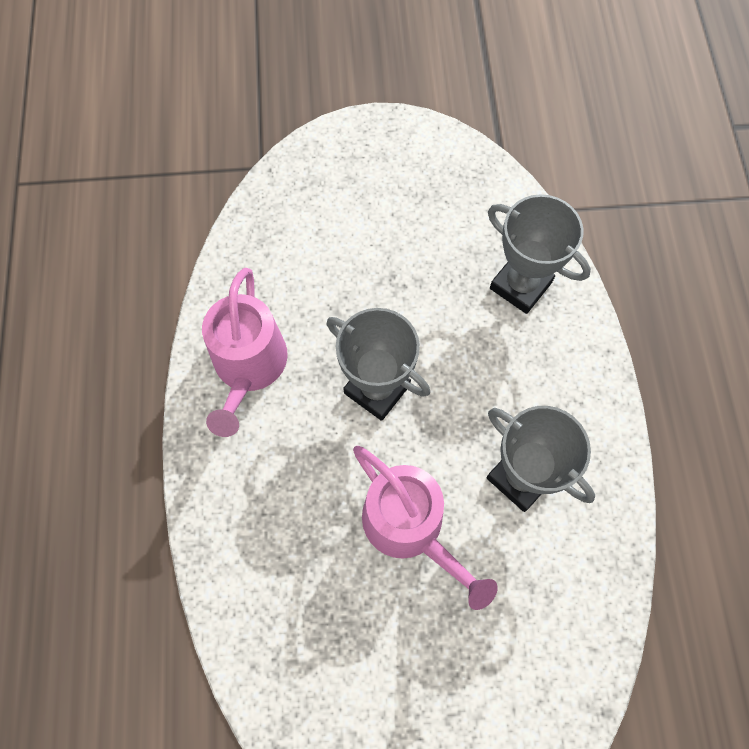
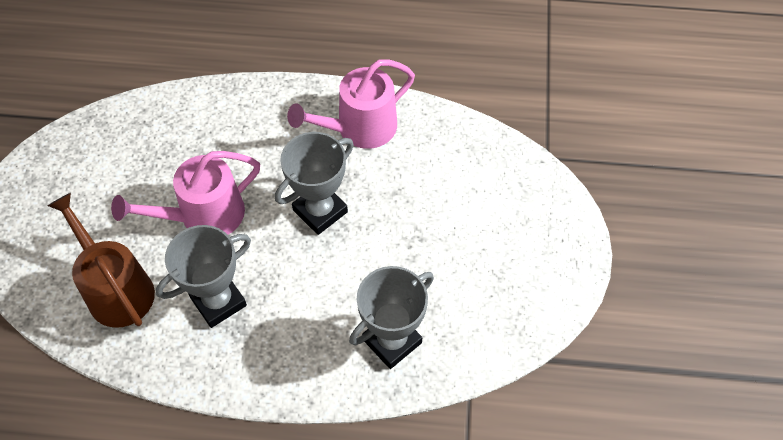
camera: 100 degrees right, 10 degrees down
(248, 367) = (360, 128): pink watering can -> pink watering can turned 45 degrees counterclockwise
(535, 608) = (116, 289): none -> brown watering can

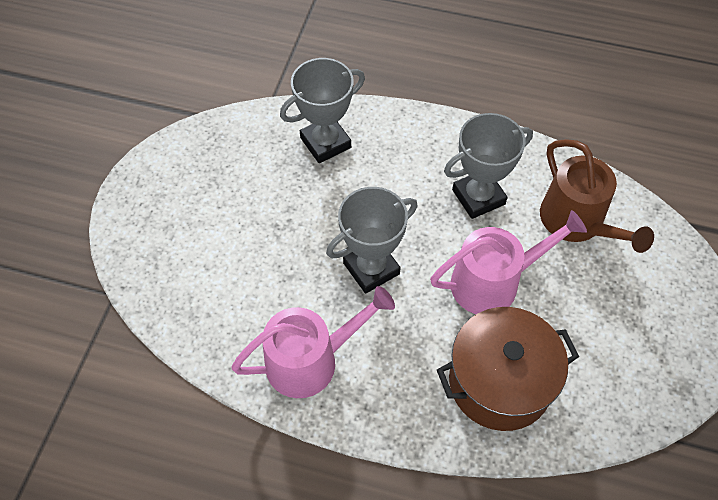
camera: 170 degrees left, 0 degrees up
(200, 135) = (499, 382): none -> brown pot

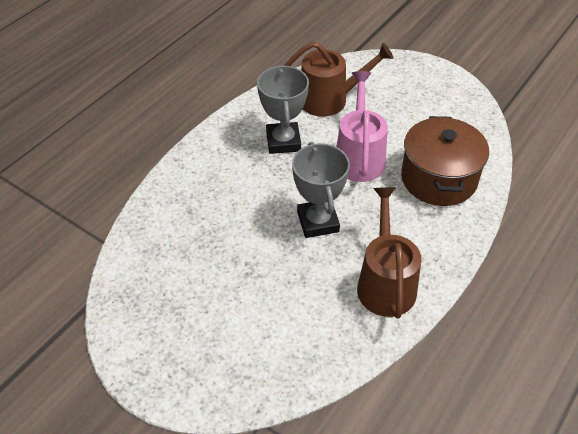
camera: 70 degrees left, 10 degrees down
(310, 360) = (385, 283): pink watering can -> brown watering can
(325, 143) = (180, 217): grey trophy -> none

